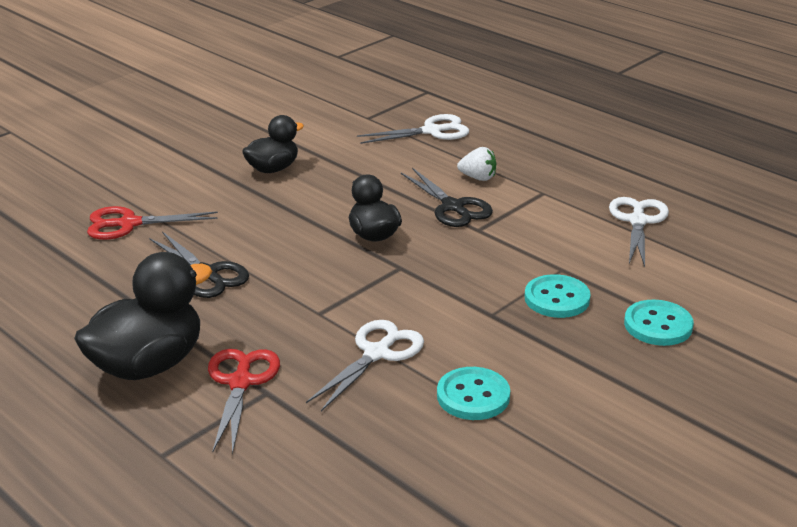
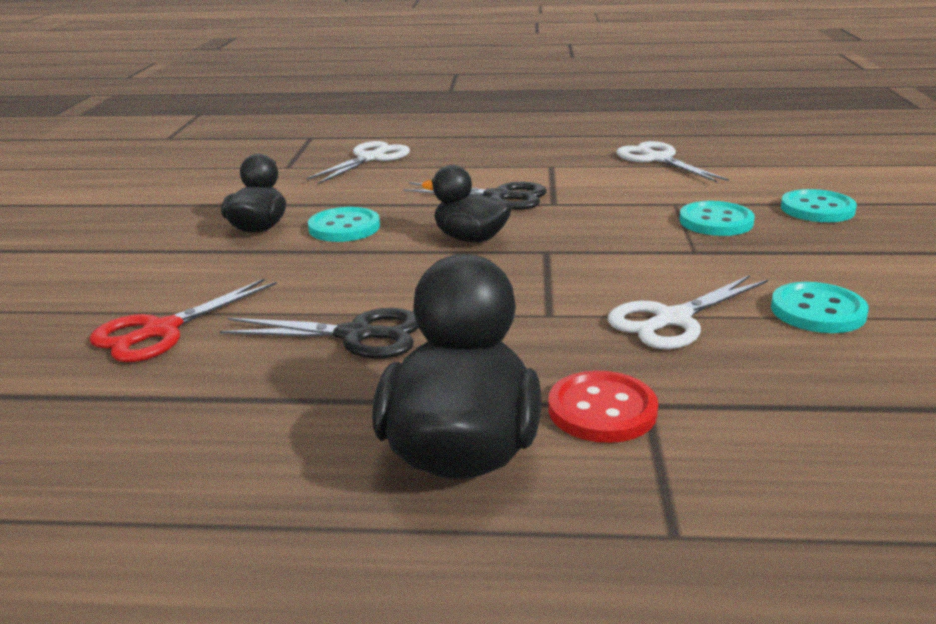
camera: 40 degrees left, 5 degrees down
(241, 382) = (602, 410): red scissors -> red button
(318, 190) = (344, 227): none -> turquoise button
(377, 353) = (672, 320): white scissors -> white scissors turned 120 degrees counterclockwise
(478, 178) = (478, 173): white strawberry -> none

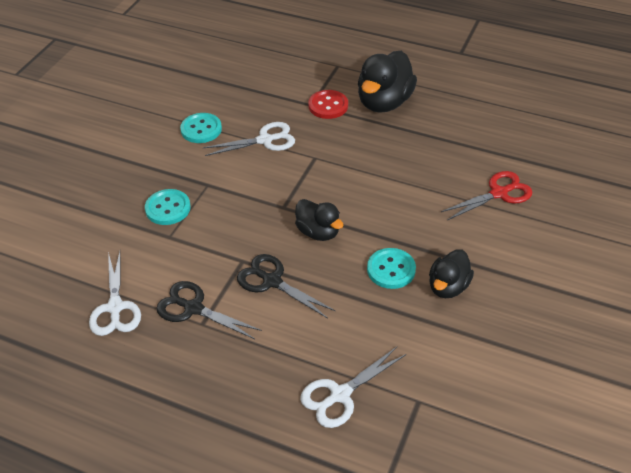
camera: 160 degrees left, 20 degrees up
(356, 335) = (406, 166): black scissors -> black scissors (193, 308)
(817, 209) = (98, 204): turquoise button -> none

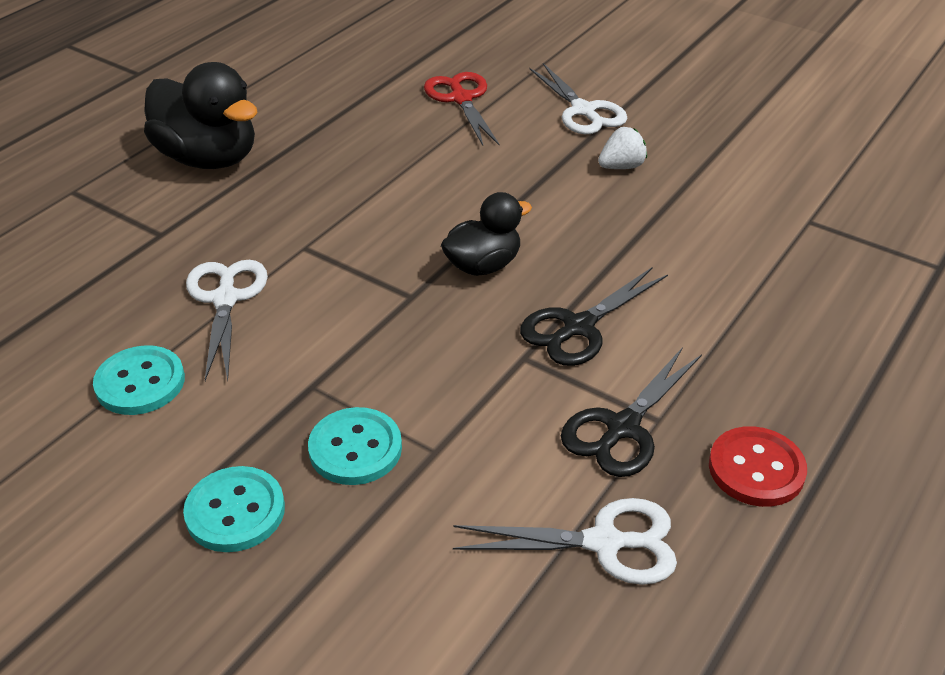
camera: 80 degrees left, 5 degrees down
(328, 106) = (177, 216): red button -> red button (756, 469)
(340, 395) = (802, 285): white scissors -> white scissors (583, 111)
(391, 269) = (580, 208): turquoise button -> turquoise button (235, 511)
(448, 287) = (621, 166): black duck -> white strawberry

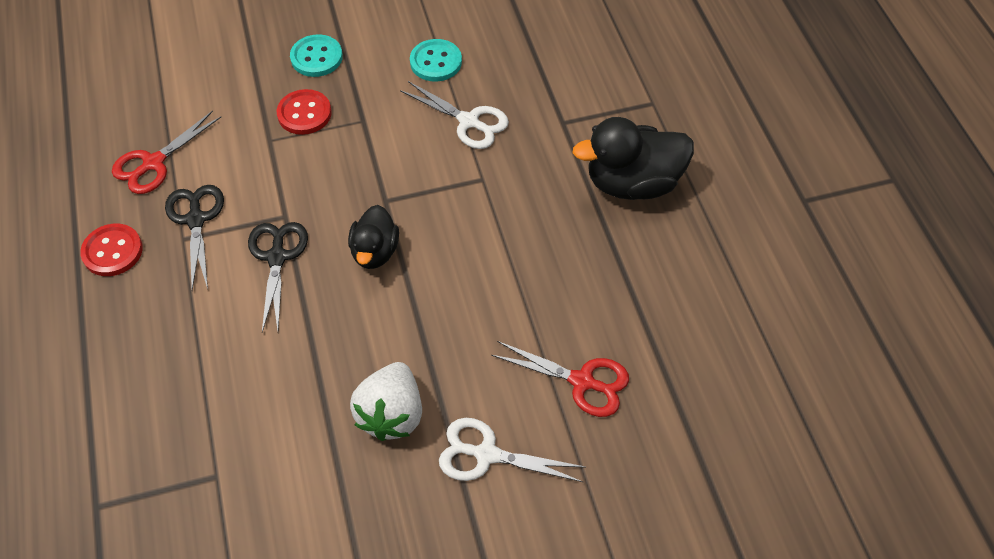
camera: 130 degrees right, 15 degrees up
(355, 448) = (304, 113): turquoise button -> red button
(604, 543) = (153, 163): white scissors -> red scissors
(621, 166) = (391, 414): white strawberry -> white strawberry, size x1.76

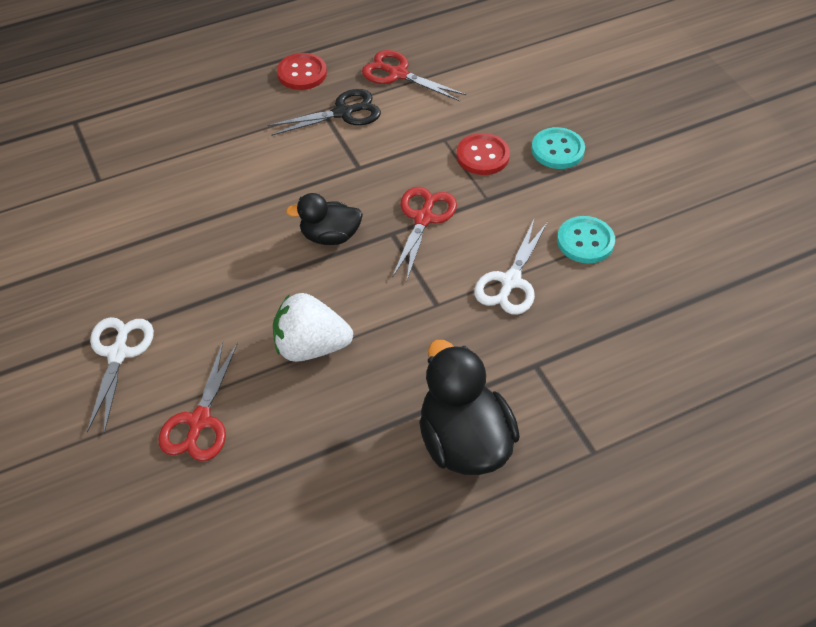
camera: 80 degrees right, 5 degrees down
(277, 257) = (312, 171): black scissors -> none
(373, 172) = (423, 218): none -> red scissors
(391, 414) = (157, 279): white strawberry -> white strawberry (310, 347)

